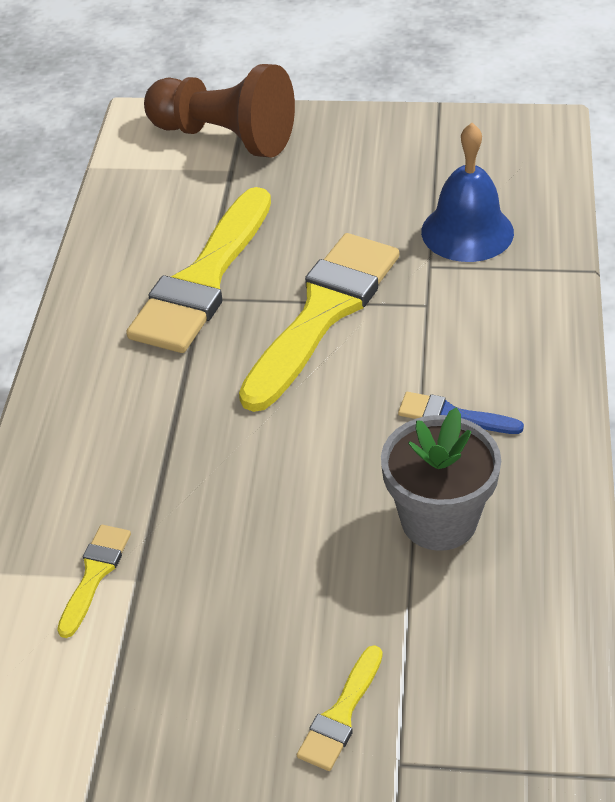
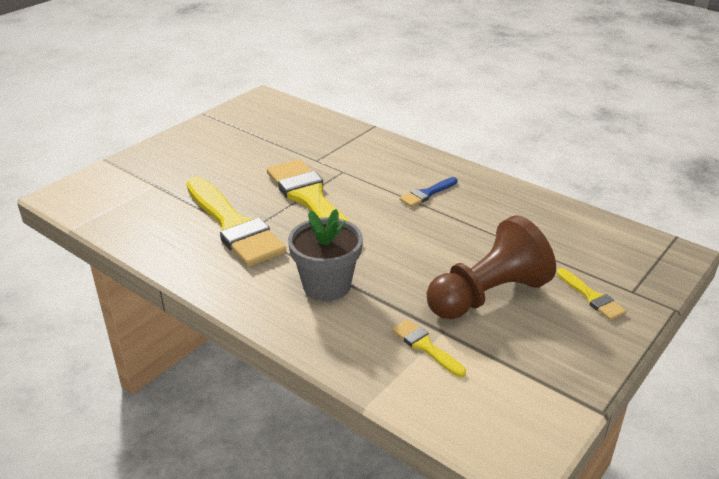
camera: 60 degrees left, 10 degrees down
(224, 138) = (124, 177): brown pawn -> brown pawn (488, 295)
(439, 520) = (491, 223): grey flower pot -> grey flower pot (326, 285)
(467, 232) = (307, 142): blue bell -> none

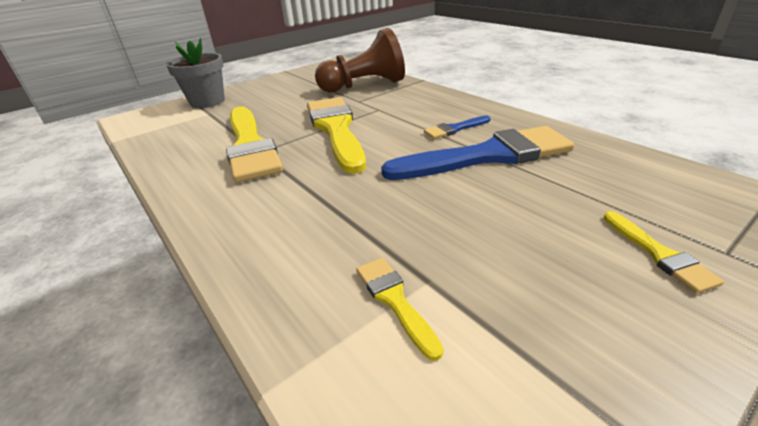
camera: 15 degrees right, 0 degrees up
(326, 285) = (306, 208): grey flower pot -> grey flower pot (207, 102)
(462, 223) = (487, 156): none -> blue brush
(488, 295) = (502, 237): brown pawn -> brown pawn (364, 86)

